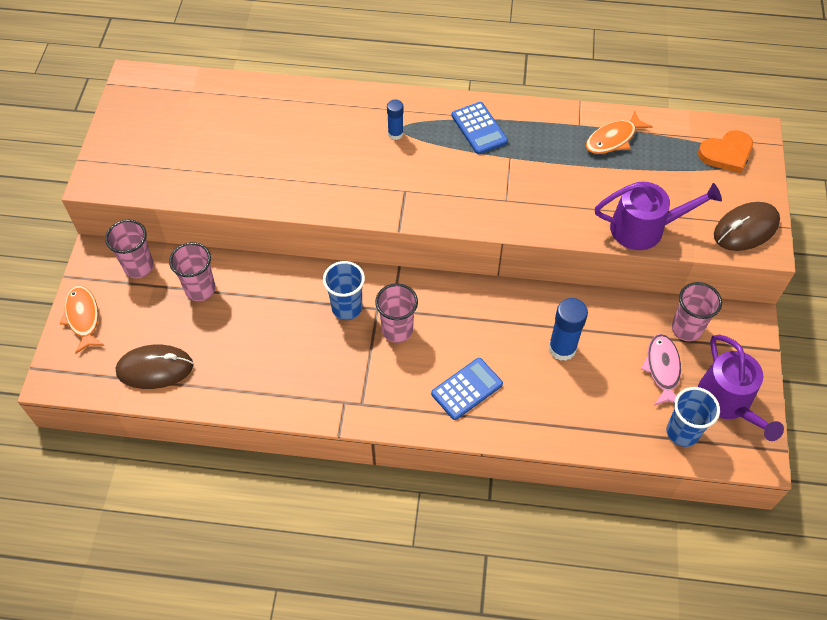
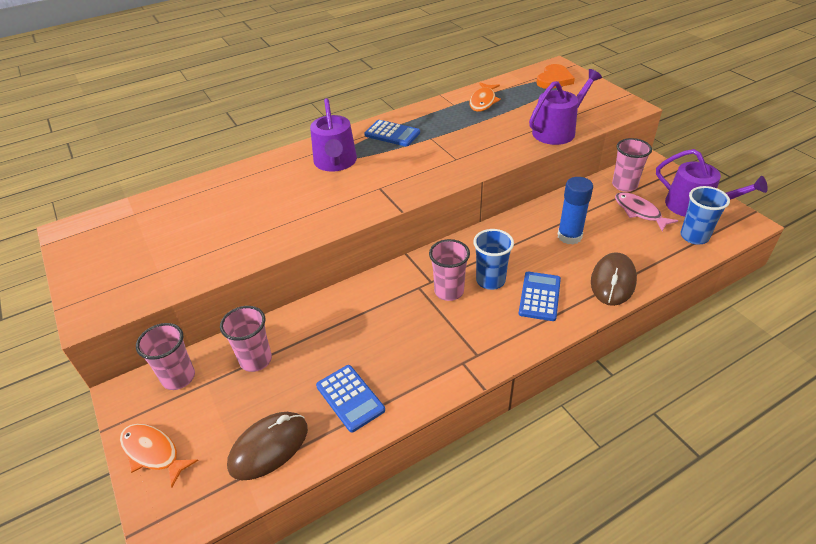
camera: 35 degrees left, 15 degrees down
(238, 371) = (350, 398): none -> blue calculator
(347, 308) = (395, 300): blue cup -> blue cup (490, 280)
(395, 134) = (335, 162): blue glue stick -> purple watering can
(745, 229) = (611, 104): brown mouse -> brown mouse (613, 281)

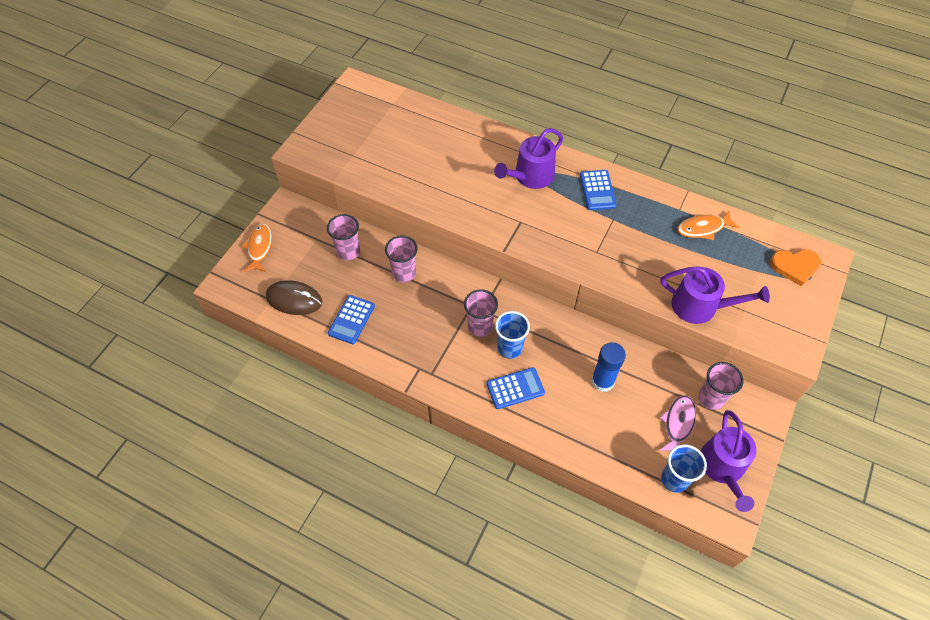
camera: 55 degrees right, 15 degrees up
(178, 377) = (312, 222): pink cup -> pink cup (404, 273)
(613, 281) = (568, 433): brown mouse -> none

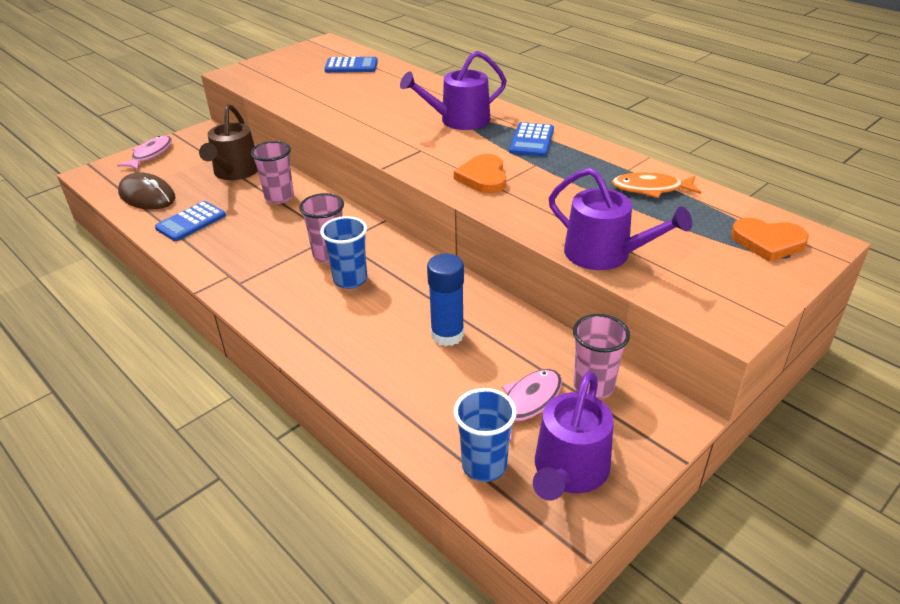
camera: 20 degrees right, 20 degrees down
(259, 247) = (150, 154): orange fish -> pink fish
(348, 252) = (235, 172): pink cup -> brown watering can
(515, 388) = (328, 317): blue calculator -> blue calculator (351, 66)
(583, 244) = (483, 177): none -> orange heart

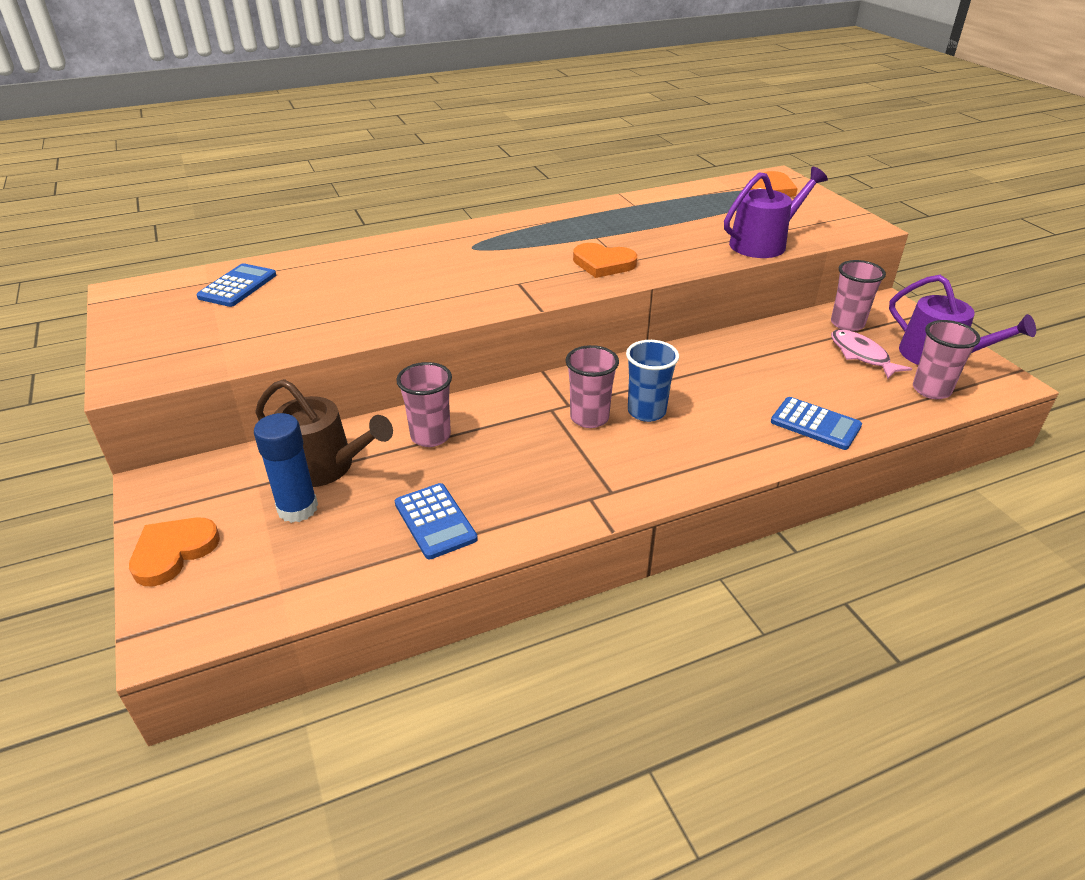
camera: 70 degrees left, 0 degrees up
(147, 196) = (319, 563): brown mouse -> none
(150, 154) = (173, 552): pink fish -> orange heart
(447, 335) = (762, 373): blue glue stick -> blue glue stick (297, 508)
(459, 120) = (469, 252): purple watering can -> none
(484, 465) = (931, 390): blue cup -> pink cup
(532, 140) = (548, 229): blue calculator -> blue calculator (815, 424)
(651, 189) = (673, 205): orange fish -> none

